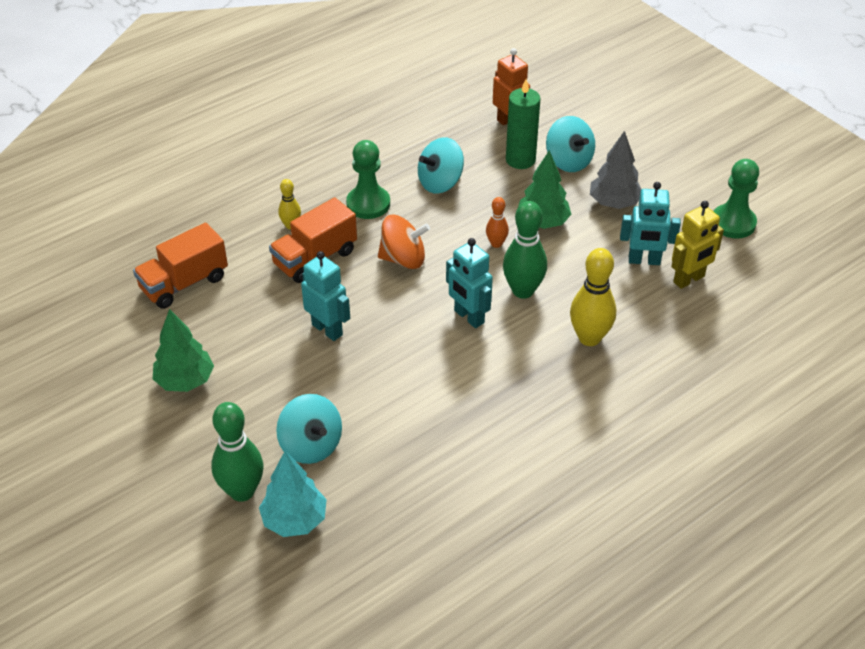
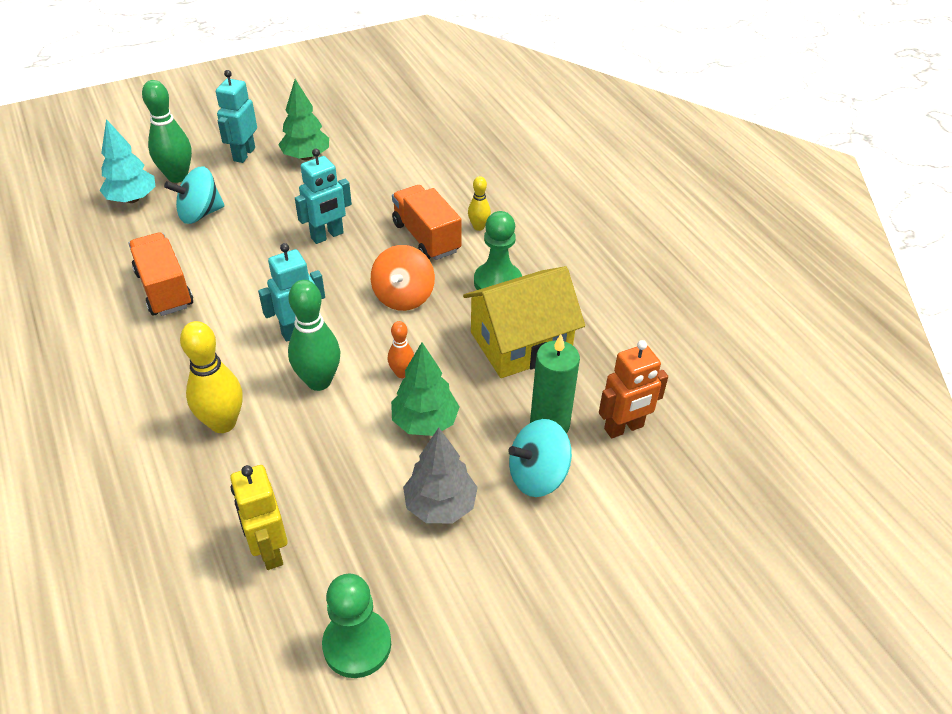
camera: 100 degrees right, 0 degrees up
(184, 283) = (421, 162): orange truck -> orange truck (164, 289)
(440, 182) = (520, 343): turquoise spinning top -> yellow house
(644, 261) = (322, 510): turquoise robot -> turquoise robot (244, 154)

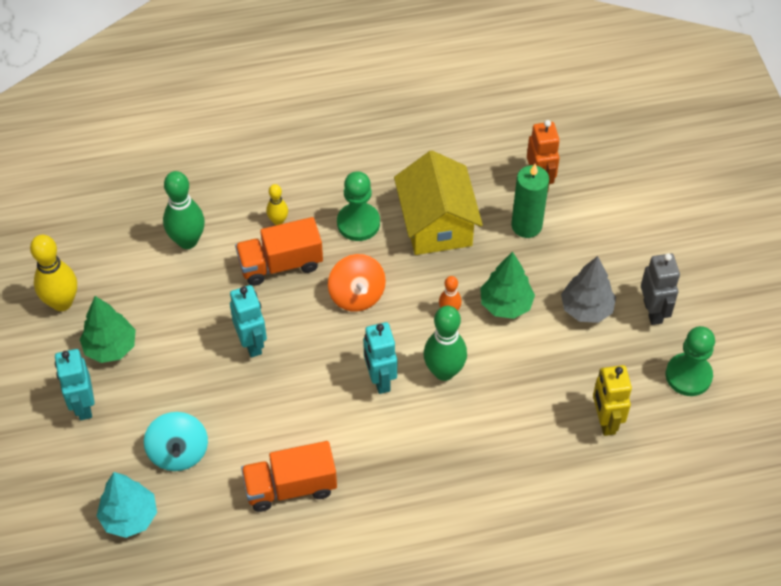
camera: 75 degrees left, 10 degrees up
(177, 177) = (102, 472): green bowling pin -> green bowling pin (187, 241)
(223, 423) = (474, 445): yellow bowling pin -> yellow bowling pin (62, 302)
(244, 154) = (83, 406): turquoise robot -> turquoise robot turned 45 degrees clockwise
(269, 550) = (605, 421): yellow robot -> yellow robot turned 90 degrees clockwise
(403, 296) = (357, 295): orange spinning top -> orange spinning top turned 45 degrees clockwise
(456, 585) = (653, 311): none -> grey robot
(537, 476) = (572, 244): turquoise spinning top -> none

